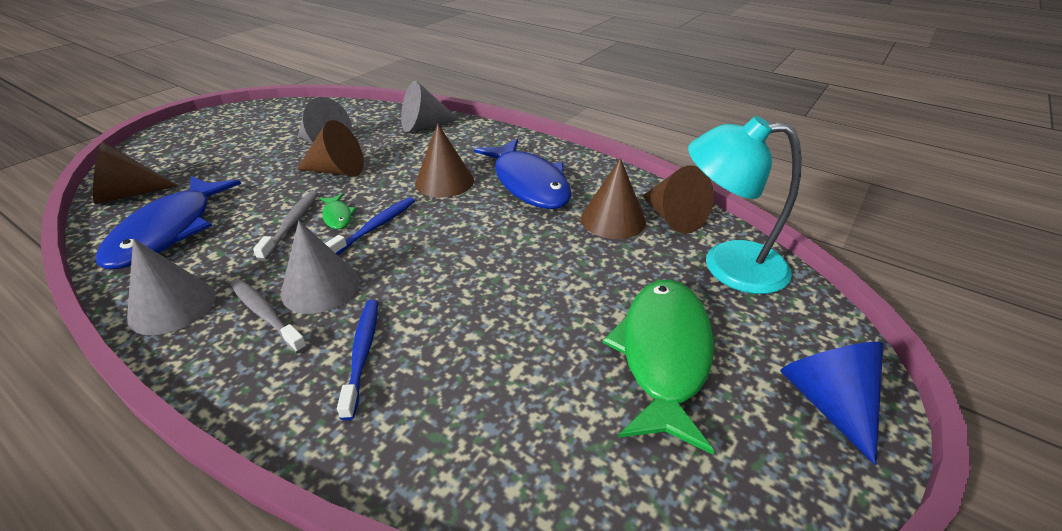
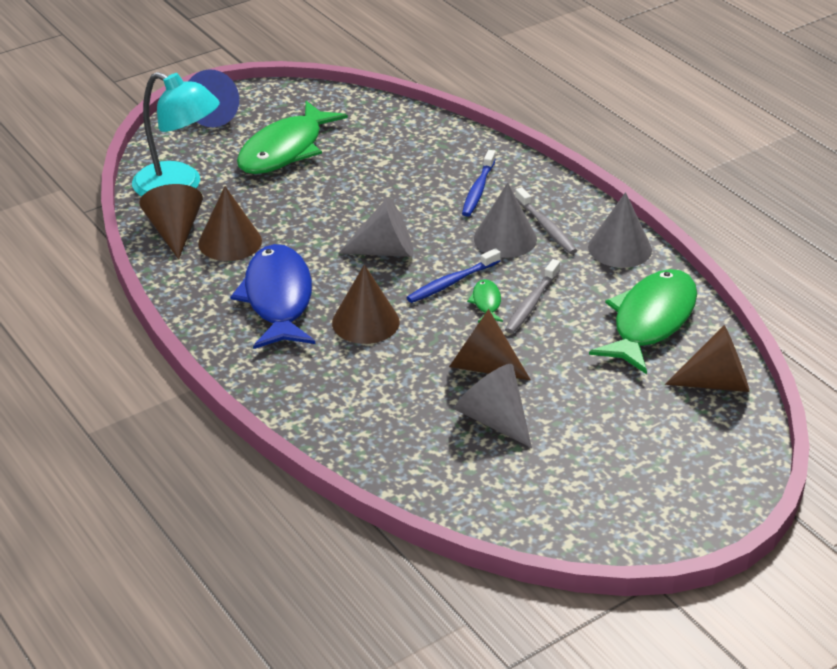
camera: 160 degrees left, 0 degrees up
(169, 231) = (650, 321): blue fish -> green fish
(424, 126) = (353, 427): grey cone -> grey cone (385, 251)

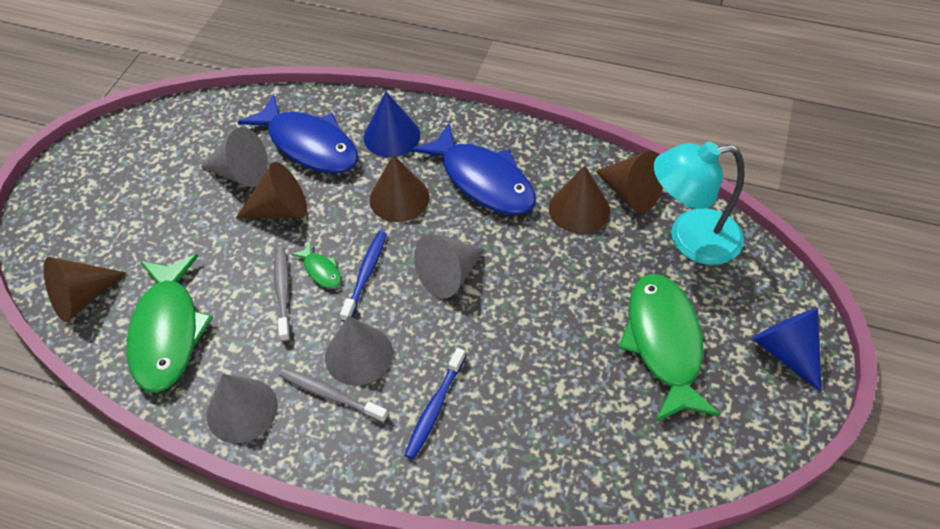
camera: 145 degrees right, 15 degrees up
(314, 378) = (392, 136): none -> blue cone
(402, 412) = (308, 145): none -> blue fish
(478, 189) = (435, 408): blue toothbrush -> blue toothbrush turned 135 degrees counterclockwise

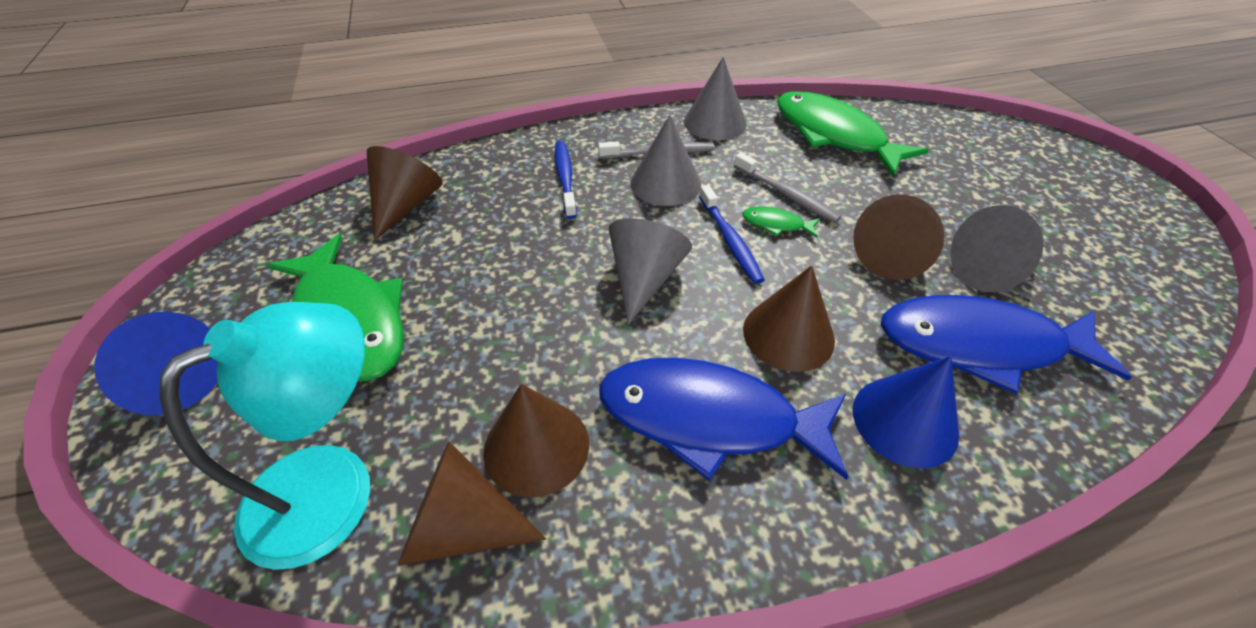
camera: 145 degrees right, 5 degrees down
(82, 298) = (929, 126): brown cone -> brown cone (406, 205)

